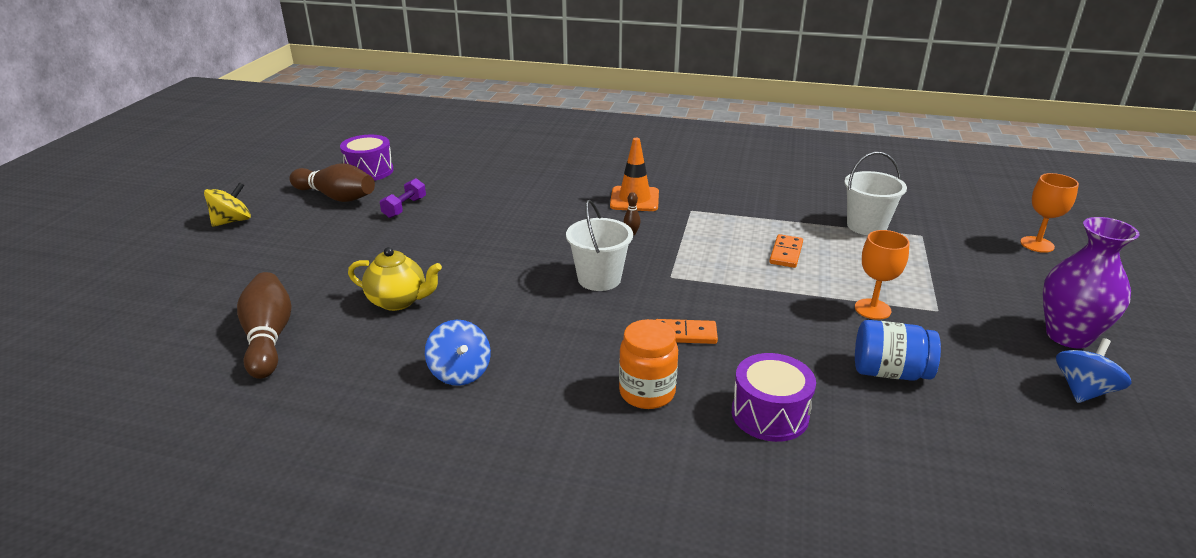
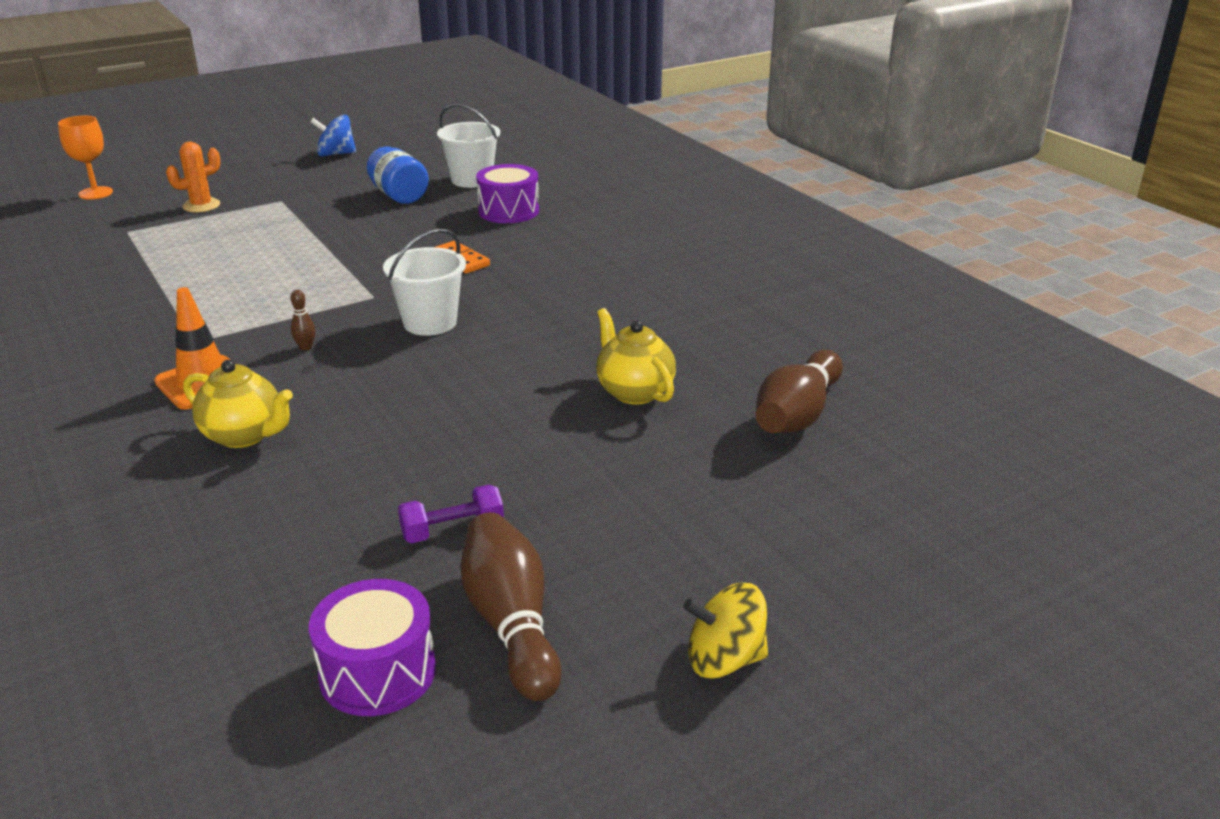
camera: 135 degrees left, 0 degrees up
(460, 372) = (659, 311): blue spinning top -> none
(563, 194) = (244, 435): none -> yellow teapot
(647, 393) = (554, 247): orange jar -> none
(786, 253) = (249, 268): orange domino -> none
(866, 226) = (132, 254): white bucket -> white bucket (472, 180)
(872, 309) = (312, 217): orange goblet -> none
(958, 274) = (201, 206): none -> orange cactus
(1068, 336) = (264, 165): purple vase -> none

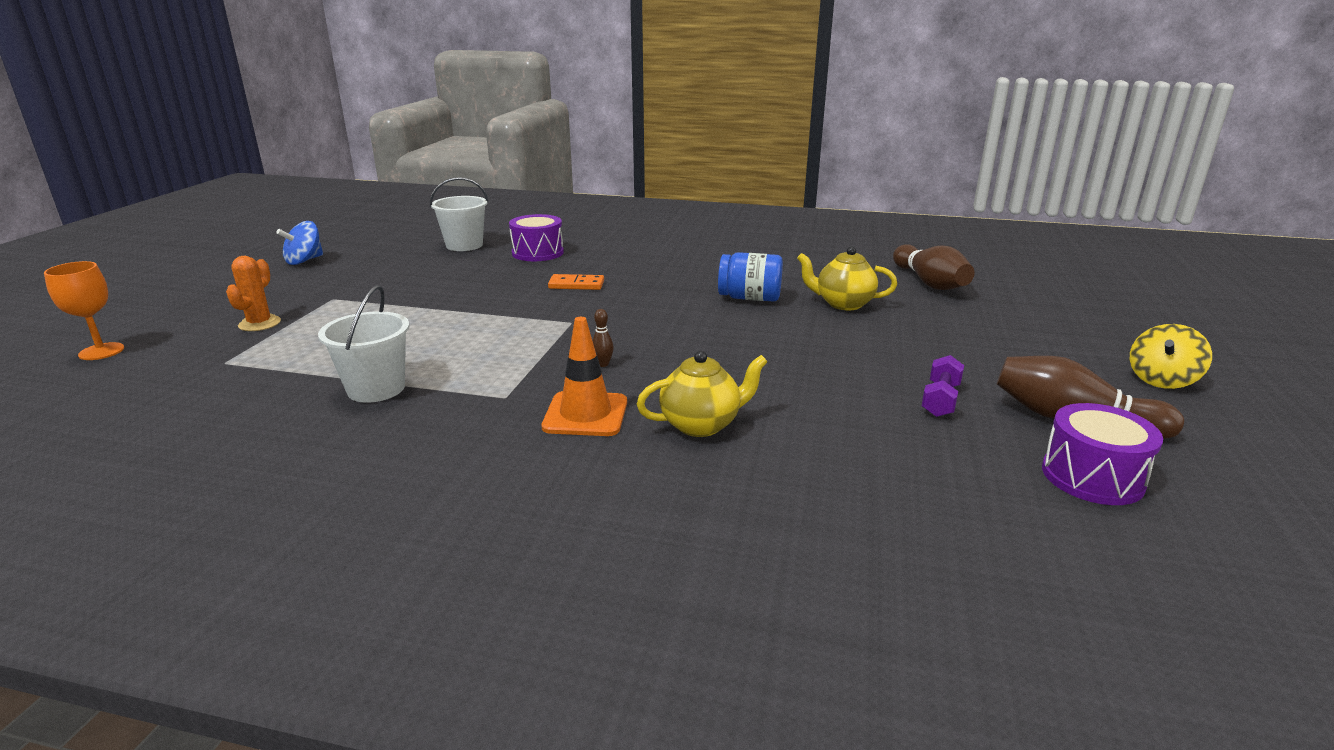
camera: 45 degrees left, 5 degrees down
(399, 195) = (431, 268): blue jar -> blue jar (749, 298)
(430, 322) = (648, 320): white bucket -> white bucket (376, 389)

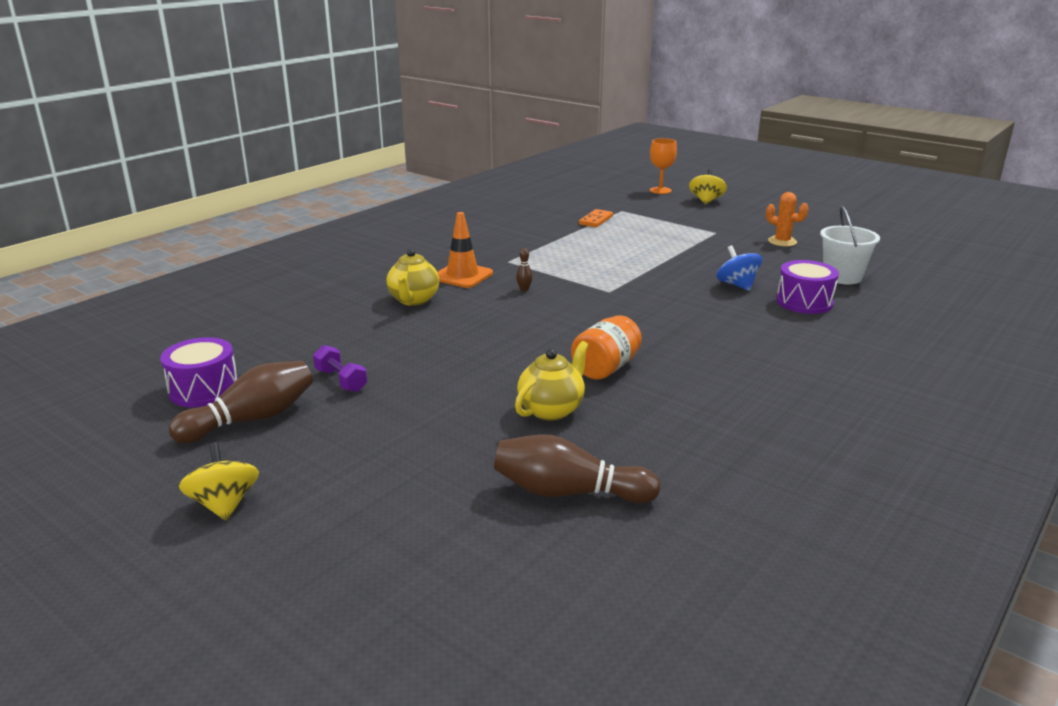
camera: 115 degrees right, 0 degrees up
(177, 317) = (706, 201): none -> yellow spinning top
(259, 323) = (678, 216): orange cactus -> orange cactus (782, 241)
(304, 261) = (815, 227): blue spinning top -> blue spinning top (737, 285)
(376, 389) = (551, 236): white bucket -> none
(576, 285) = (696, 304): orange domino -> orange domino (596, 220)
(749, 298) = (605, 368): blue jar -> orange jar

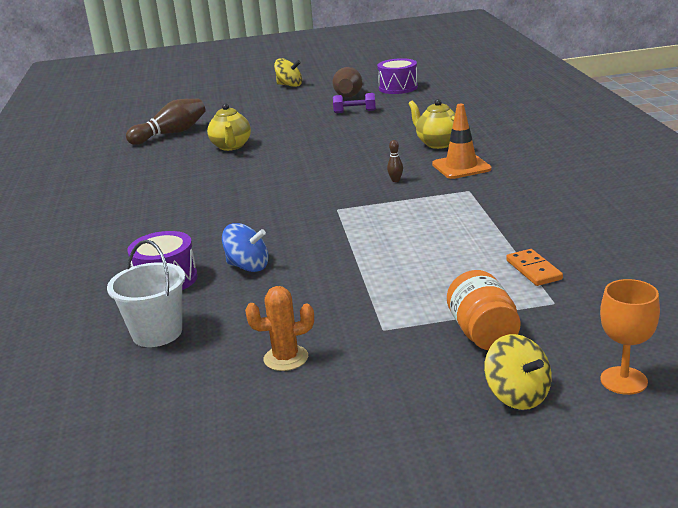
camera: 135 degrees right, 0 degrees up
(605, 368) = (239, 170): orange jar -> orange jar (483, 333)

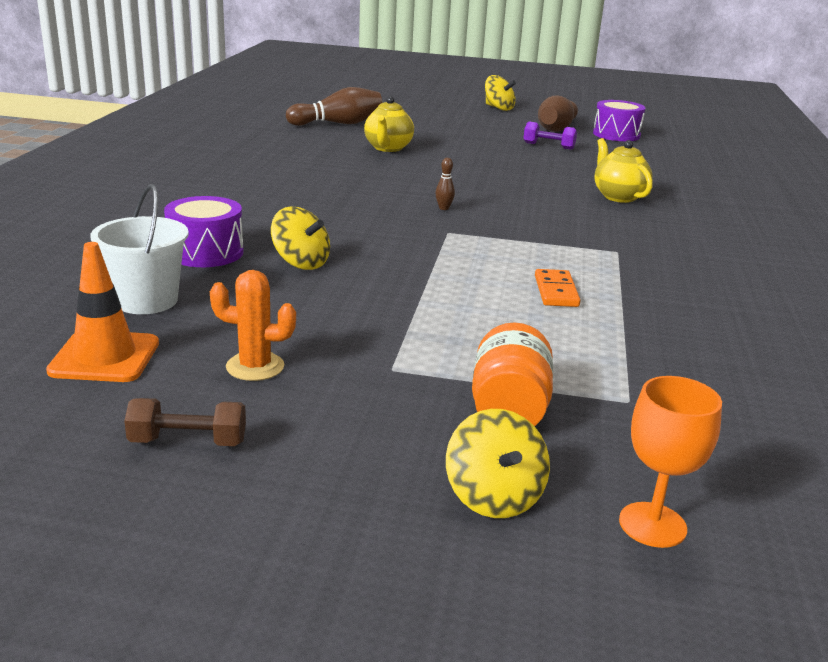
camera: 15 degrees right, 0 degrees up
(248, 266) = (301, 263): blue spinning top -> yellow spinning top
(287, 427) = (188, 442): none -> brown dumbbell
(395, 180) = (538, 220): brown bowling pin -> brown bowling pin (444, 208)
(461, 167) = (627, 225): orange traffic cone -> orange traffic cone (105, 357)
(533, 270) = (630, 356): orange domino -> orange domino (556, 291)

